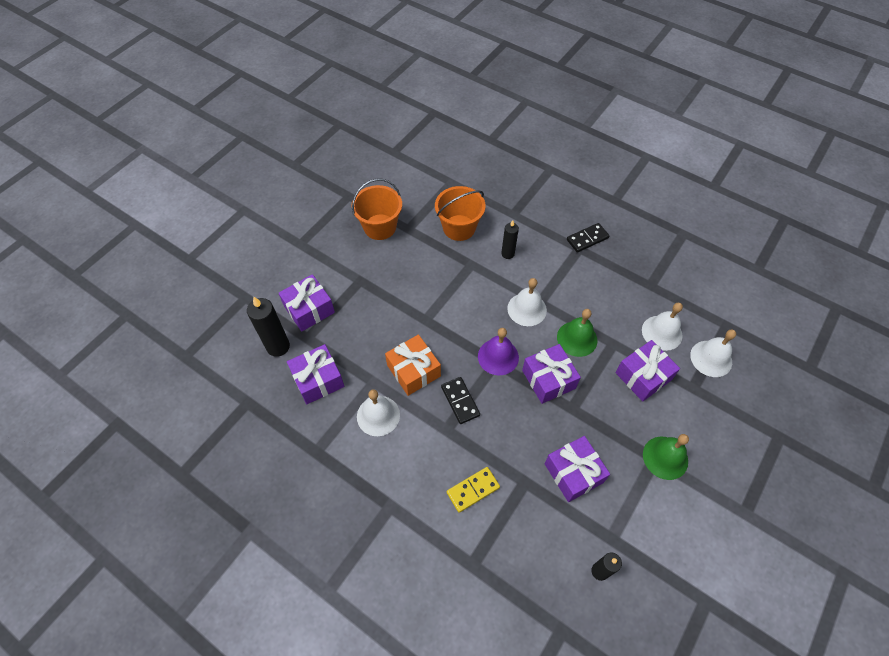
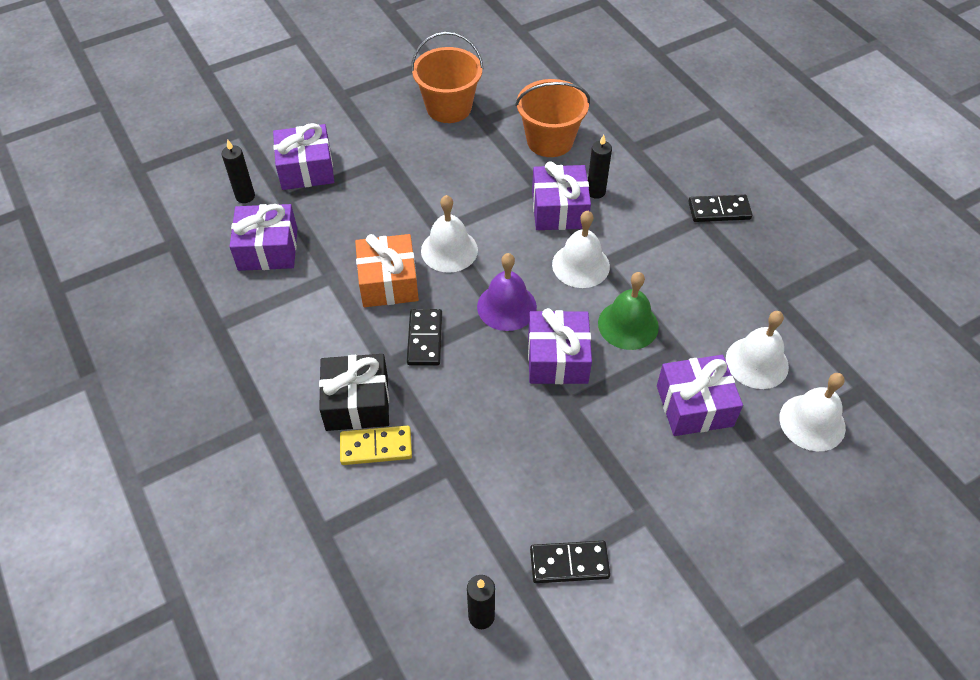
camera: 25 degrees right, 5 degrees down
(278, 346) = (245, 196): black candle -> black candle, size x0.62
(378, 415) = (313, 315): white bell -> white bell (449, 250)
(443, 465) = (357, 403): none -> black gift
(573, 473) = (521, 483): purple gift -> purple gift (559, 210)
(629, 511) = (569, 563): none -> black domino
(665, 457) = (663, 519): green bell -> none

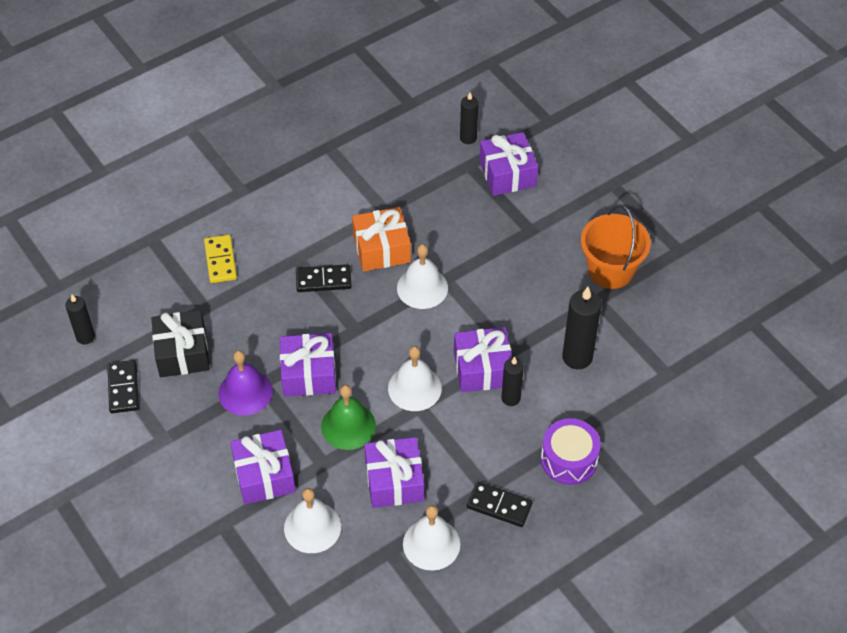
camera: 85 degrees right, 0 degrees up
(268, 249) = (410, 163): purple gift -> purple gift (394, 481)
(357, 403) = (259, 244): black gift -> black gift (182, 353)
(506, 306) = (362, 334): purple bell -> purple bell (245, 392)
(550, 141) = (577, 357): orange bucket -> black candle
(665, 158) = (569, 459): none -> purple drum
(719, 211) = (499, 506): black domino -> black domino turned 60 degrees counterclockwise
(812, 422) = (250, 567): white bell -> white bell (431, 544)

